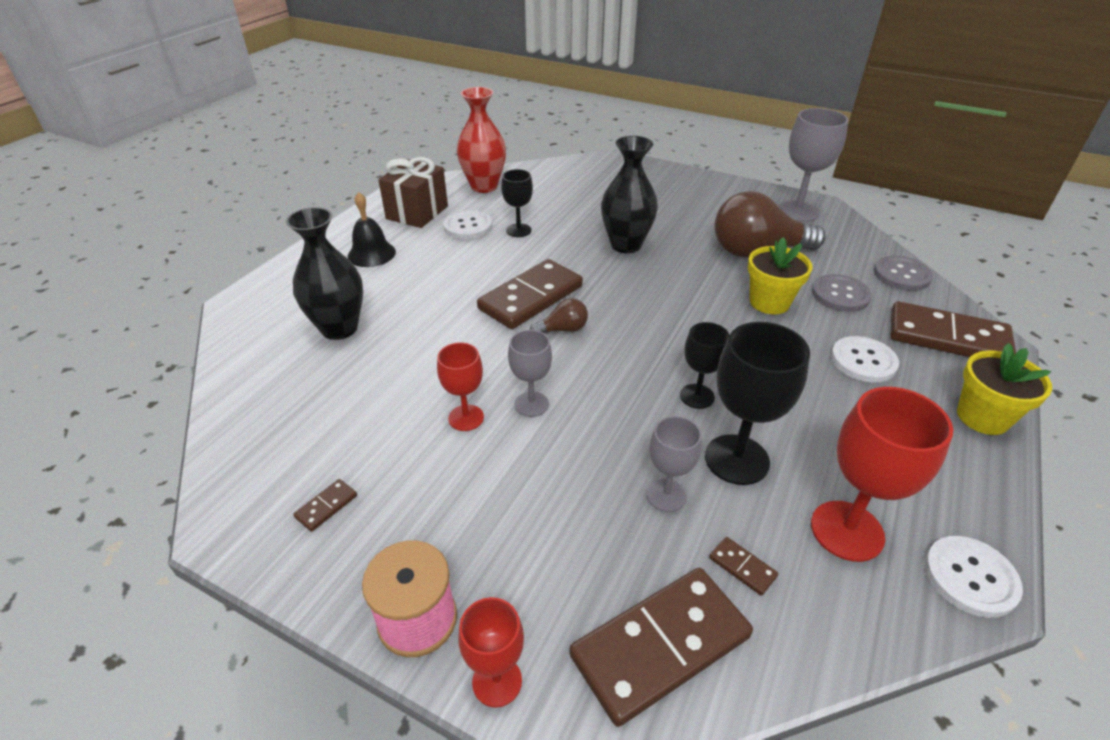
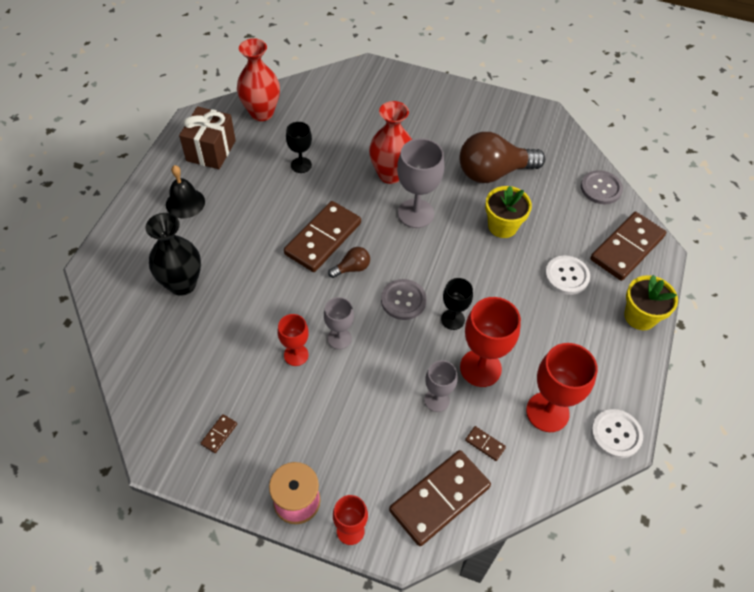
camera: 10 degrees left, 15 degrees up
(468, 226) = (258, 164): white button -> none
(626, 245) = (390, 174): black vase -> red vase
(736, 459) = (480, 368): black goblet -> red goblet
(797, 211) = (525, 123): grey goblet -> grey goblet (415, 213)
(840, 295) = (554, 213): grey button -> grey button (403, 300)
(947, 337) = (626, 248): brown domino -> brown domino turned 60 degrees counterclockwise

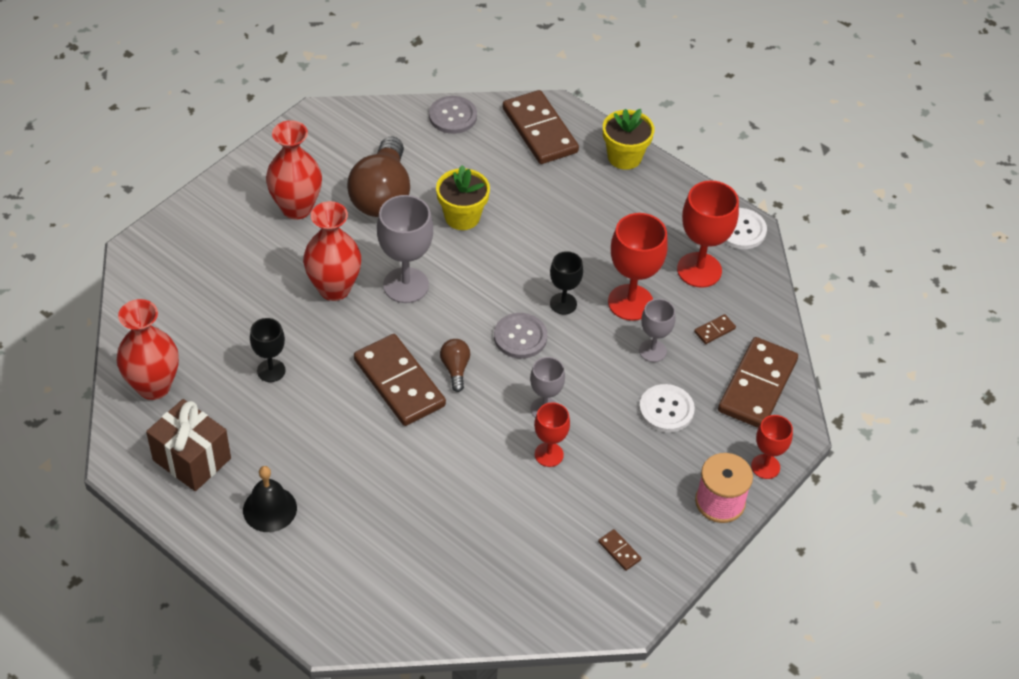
camera: 70 degrees left, 5 degrees down
(182, 284) = (400, 541): black vase -> none
(439, 498) = (757, 385): brown domino -> brown domino turned 45 degrees clockwise
(451, 130) = (296, 208): none -> red vase
(566, 276) = (551, 191): white button -> white button (666, 409)

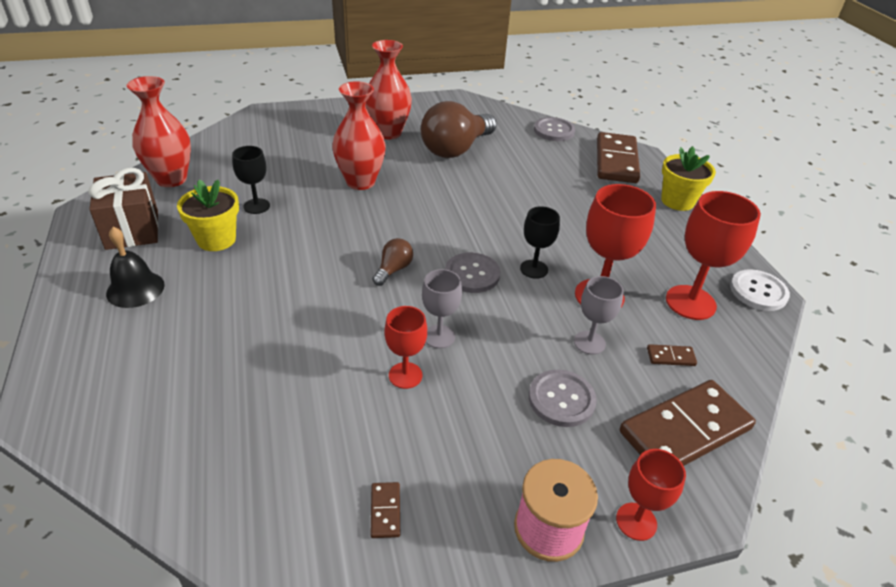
camera: 35 degrees right, 10 degrees down
(399, 382) = (338, 257): brown domino -> none
(406, 285) = (415, 202): grey goblet -> none
(462, 217) = (503, 183): yellow flower pot -> yellow flower pot (216, 239)
(666, 409) = (561, 399): white button -> grey button

